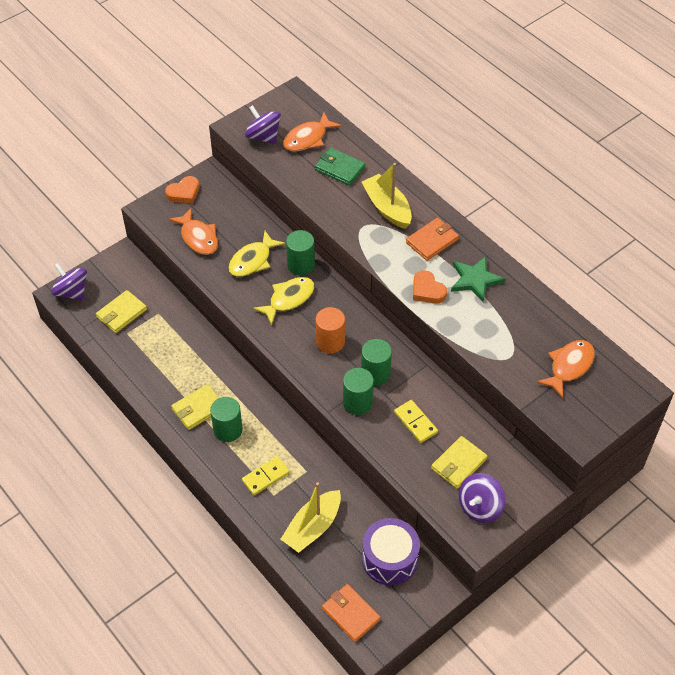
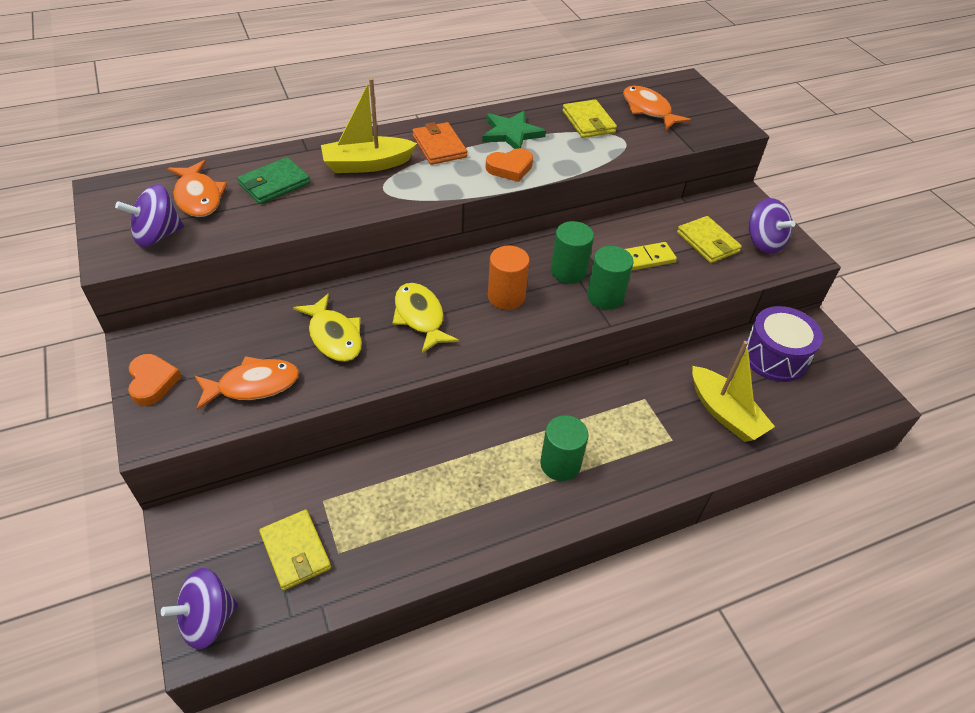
camera: 75 degrees left, 5 degrees down
(198, 409) = (514, 490): yellow wallet -> yellow wallet (588, 122)
(266, 477) = (644, 441): yellow domino -> none
(301, 265) = (370, 292): green cylinder -> none
(350, 614) = (843, 409): orange wallet -> none

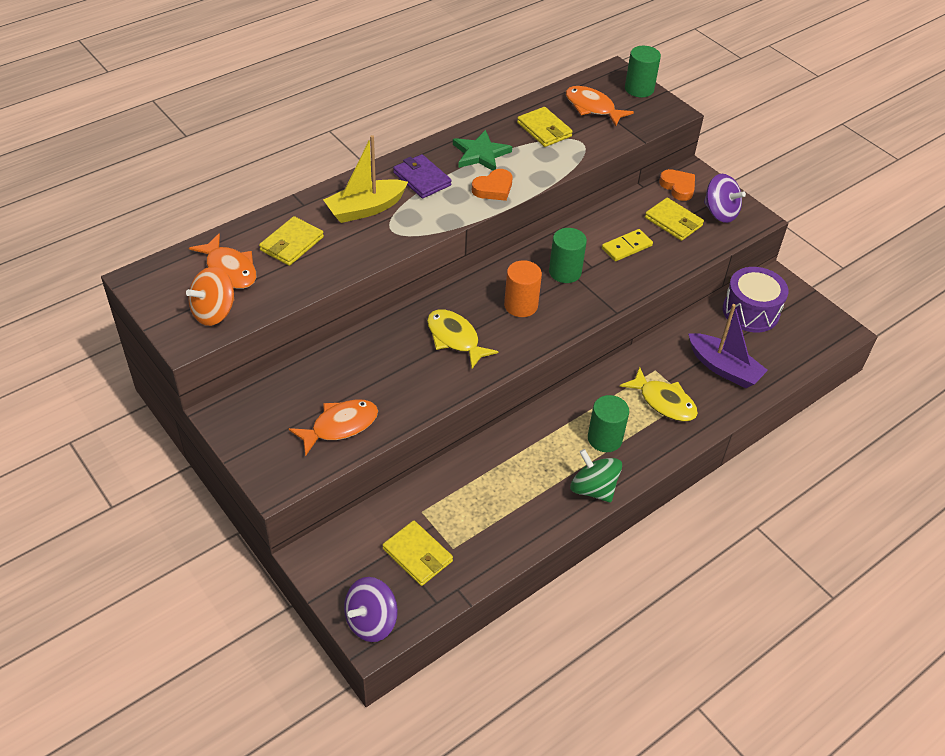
camera: 15 degrees left, 0 degrees up
(152, 382) = (251, 442): orange heart -> orange heart (678, 187)
(158, 235) = (214, 312): purple spinning top -> orange spinning top
(274, 184) = (292, 244): green wallet -> yellow wallet
(334, 336) = (388, 370): yellow fish -> yellow fish (664, 402)
(439, 146) = (422, 179): orange wallet -> purple wallet
(526, 520) = (593, 489): none -> green spinning top
(605, 296) = (604, 288): green cylinder -> green cylinder (639, 89)
(725, 413) = (723, 368): yellow boat -> purple boat

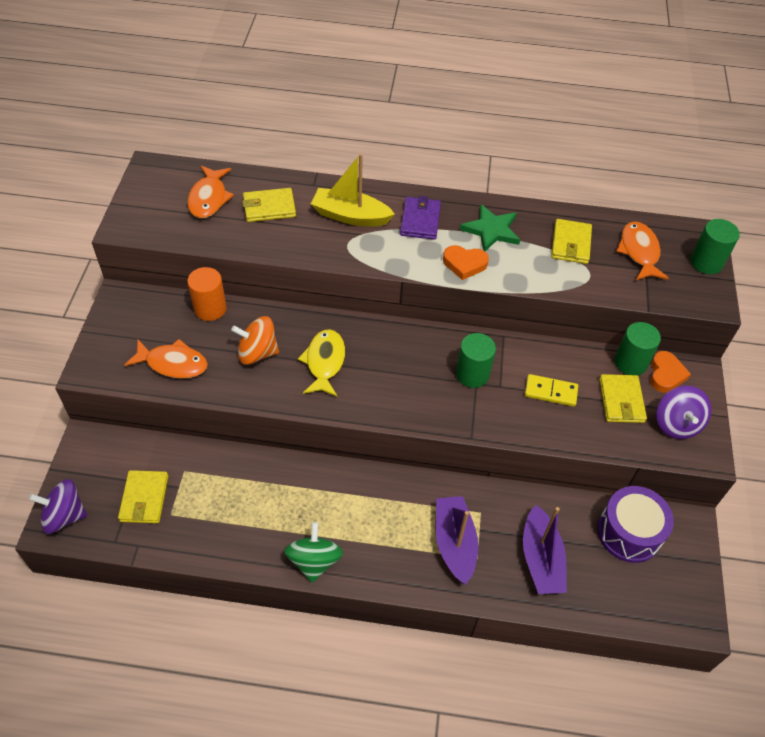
camera: 45 degrees right, 5 degrees up
(214, 312) = (162, 221): orange spinning top -> orange spinning top (257, 353)
(521, 305) = (404, 374): orange cylinder -> orange cylinder (210, 308)
(604, 438) = (371, 531): green cylinder -> green cylinder (630, 363)
(664, 402) = (454, 543): yellow fish -> purple boat

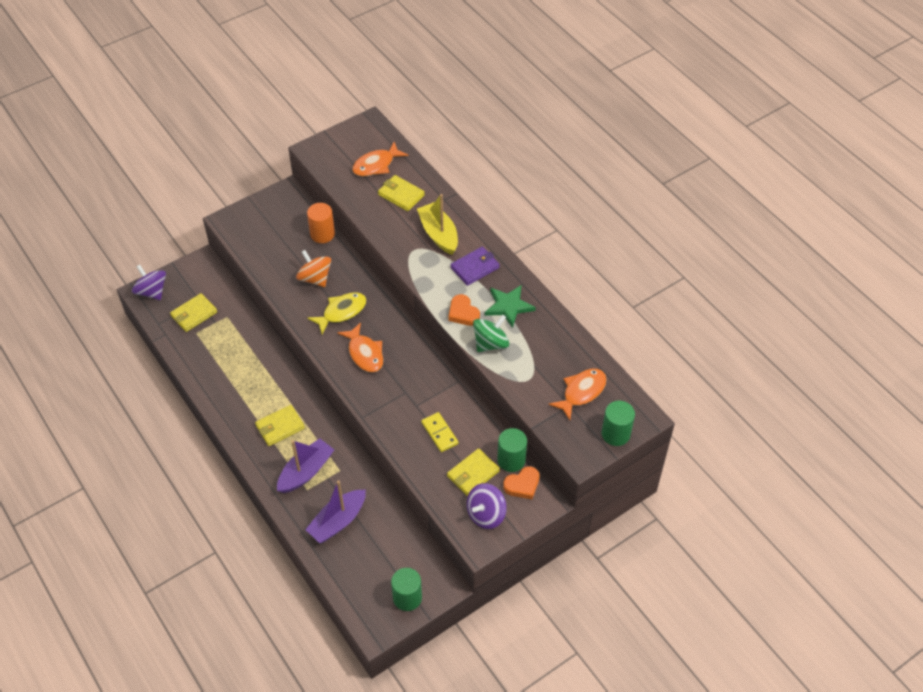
camera: 50 degrees right, 0 degrees up
(173, 363) = (268, 249): orange fish -> orange fish (364, 353)
(314, 561) = (230, 415): green spinning top -> green spinning top (490, 343)
(472, 374) = (410, 386): green cylinder -> green cylinder (407, 597)
(571, 244) = (545, 353): yellow wallet -> yellow wallet (280, 427)
(629, 532) = (403, 556): purple drum -> none

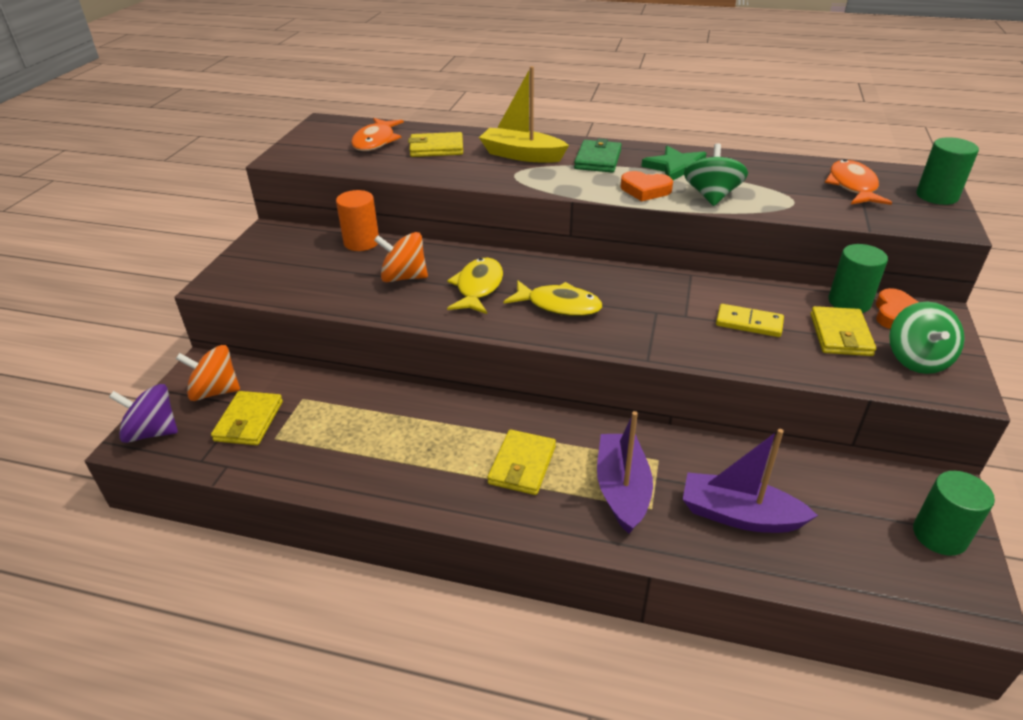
camera: 40 degrees left, 15 degrees down
(195, 284) = (215, 391): none -> orange spinning top
(338, 521) = (739, 515): purple boat -> purple boat turned 105 degrees clockwise
(364, 353) = (559, 305): orange fish -> yellow fish
(475, 268) = (597, 160): purple wallet -> green wallet
(486, 514) = (917, 359): purple spinning top -> green spinning top

